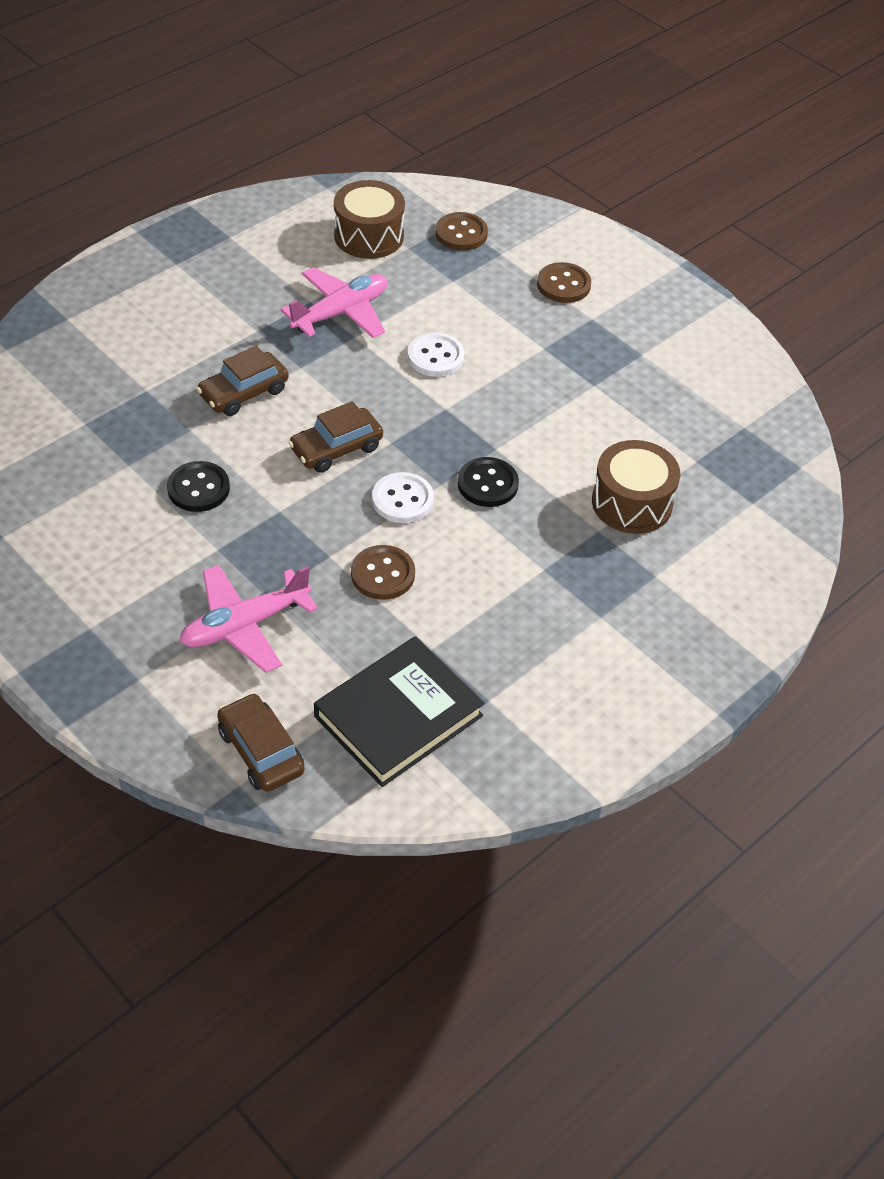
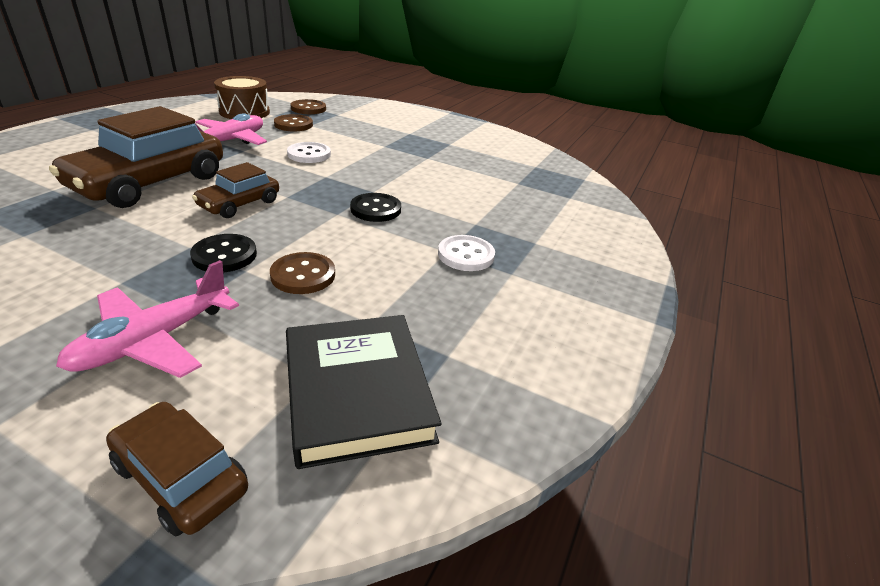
camera: 20 degrees left, 15 degrees down
(198, 488) = (101, 242): black button -> black button (224, 255)
(244, 393) = (150, 183): brown car -> brown car, size x1.90
(398, 716) = (357, 391): black book -> black book turned 45 degrees counterclockwise
(402, 500) = (307, 226): white button -> white button (466, 255)
(563, 285) = (384, 122): brown button -> brown button (293, 125)
(632, 503) = (490, 206): brown drum -> none

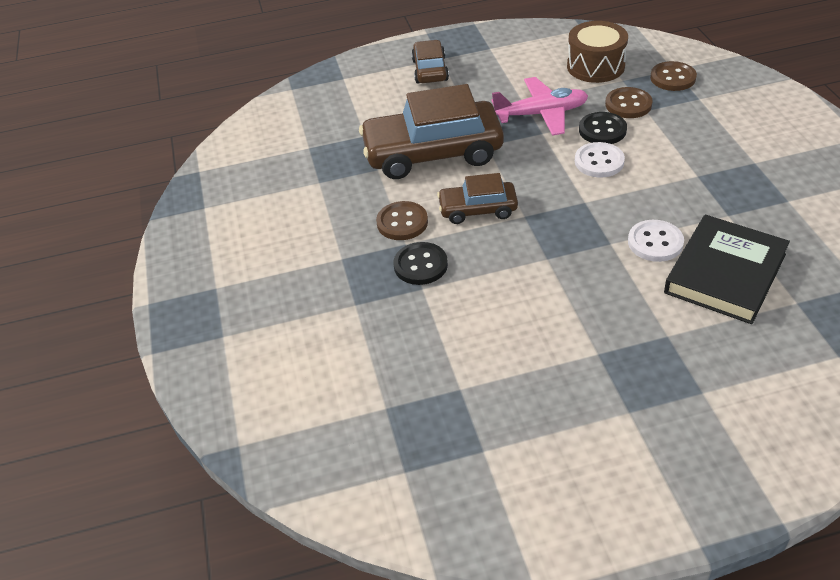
camera: 55 degrees right, 10 degrees up
(154, 340) = (324, 321): pink plane -> none
(181, 477) = (272, 424): brown car -> brown car (430, 70)
(303, 275) = (456, 315): brown button -> brown button (402, 222)
(357, 391) = (398, 436): black book -> black book (725, 274)
(375, 209) = (587, 269): black button -> black button (602, 130)
(466, 255) = (610, 368): white button -> white button (655, 242)

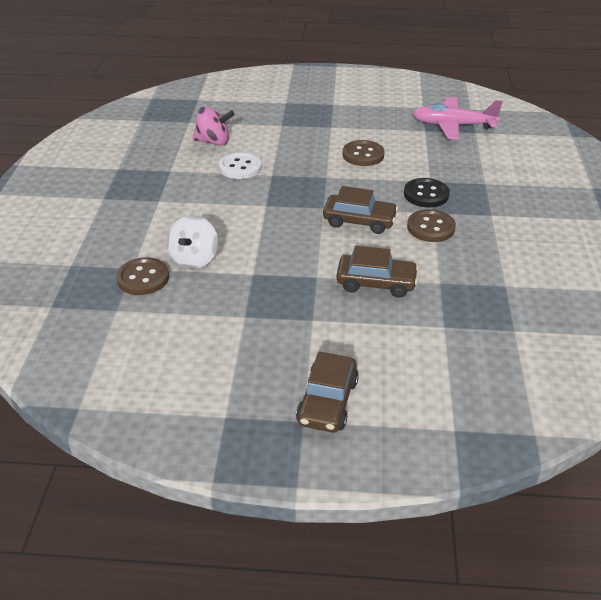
camera: 165 degrees left, 5 degrees down
(432, 153) = (376, 283): brown car -> brown car, size x0.53
(541, 114) = (238, 294): pink plane -> pink plane (453, 125)
(595, 66) = (125, 337): brown drum -> none
(599, 162) = (225, 231): white button -> none
(602, 130) = (194, 259): black button -> white spinning top
(672, 78) = (65, 295): brown button -> brown button (363, 155)
(725, 274) = (214, 142): black book -> pink spinning top

